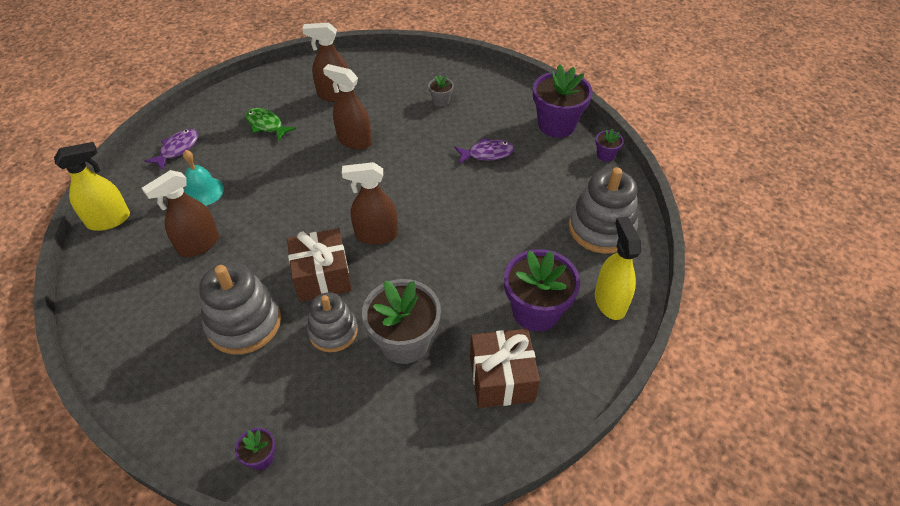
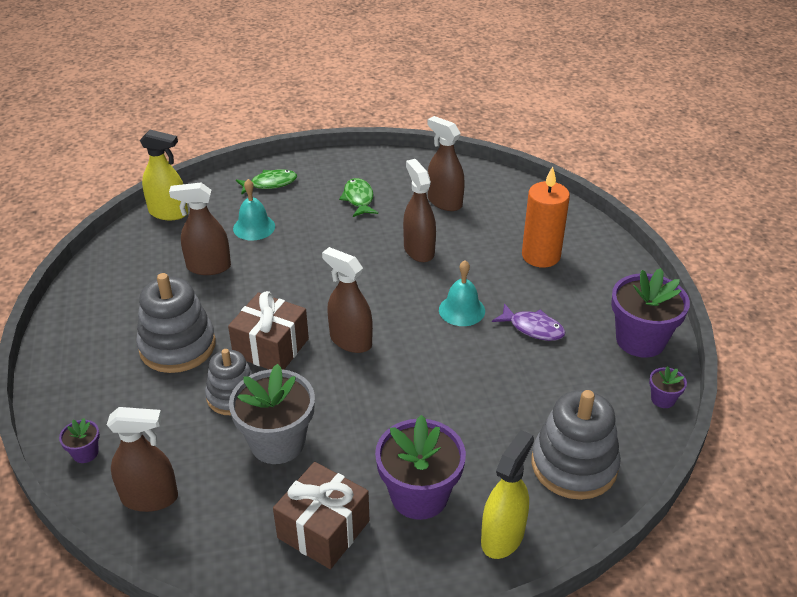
camera: 40 degrees right, 10 degrees down
(177, 149) = (270, 184): purple fish -> green fish
(354, 451) = (150, 498): none -> brown spray bottle
(429, 167) = (462, 310): none -> turquoise bell
(441, 101) = (541, 256): grey flower pot -> orange candle

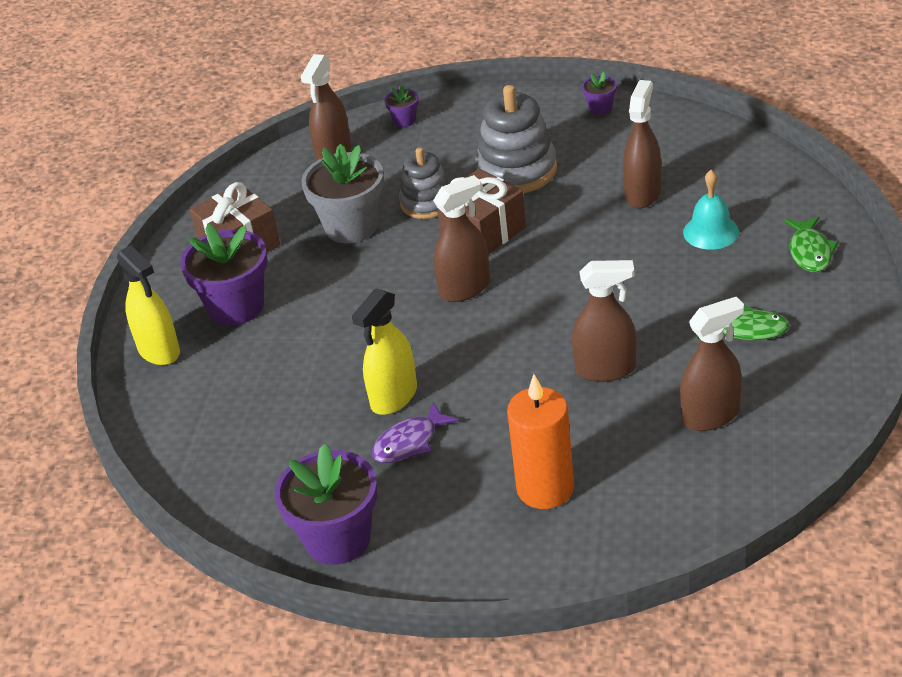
camera: 115 degrees right, 0 degrees up
(168, 213) = (766, 166): yellow spray bottle -> yellow spray bottle (394, 397)
(462, 310) = (472, 386): turquoise bell -> none
(574, 465) = (201, 421): grey stacking toy -> none
(663, 399) = (237, 525): purple flower pot -> purple flower pot (600, 107)

